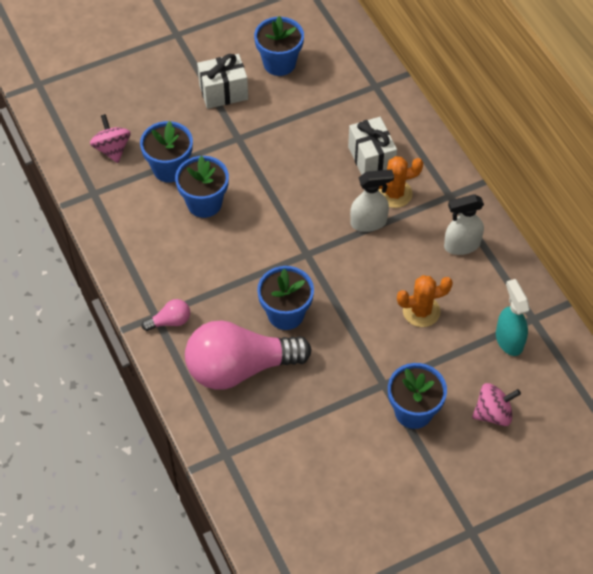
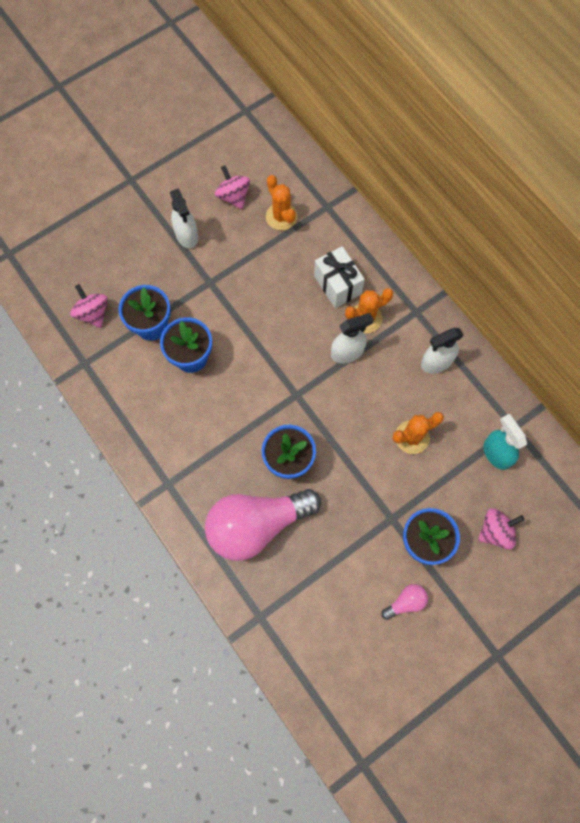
camera: 10 degrees left, 15 degrees up
(170, 321) = (182, 487): pink light bulb -> pink light bulb (406, 602)
(223, 92) = (187, 235): white gift -> white spray bottle
(279, 63) = (233, 196): blue flower pot -> pink spinning top
(325, 88) = (281, 216): none -> orange cactus

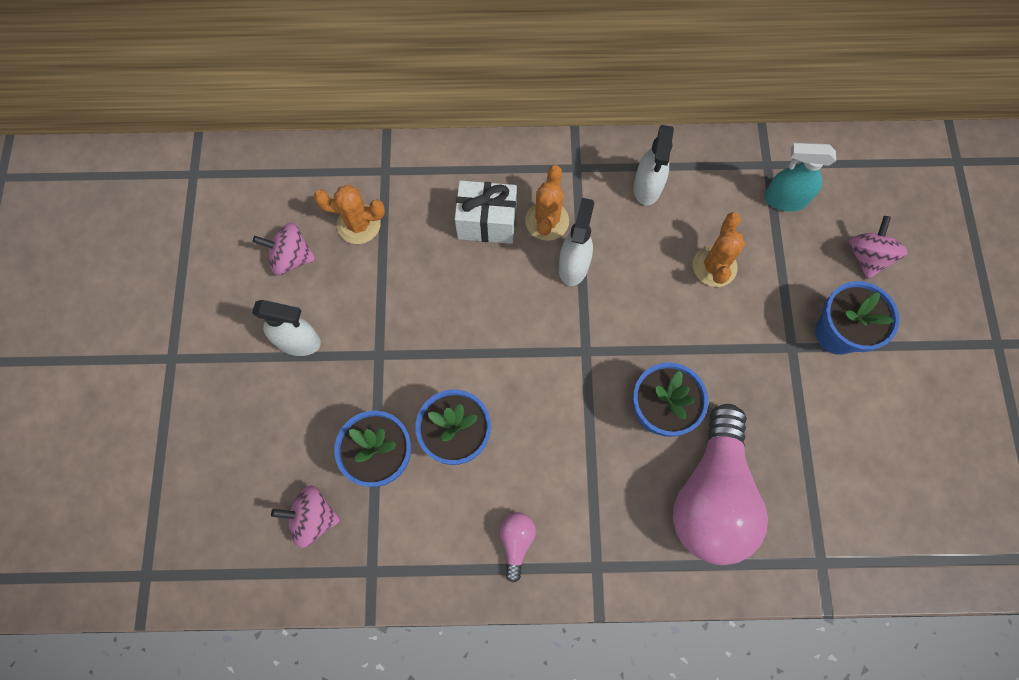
camera: 55 degrees left, 0 degrees up
(406, 602) = (892, 395): pink light bulb -> pink light bulb (516, 542)

